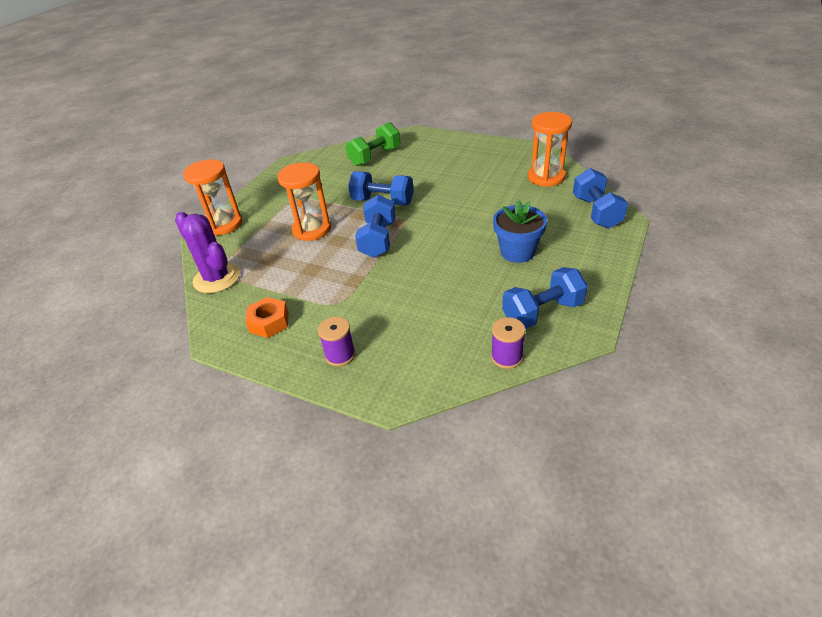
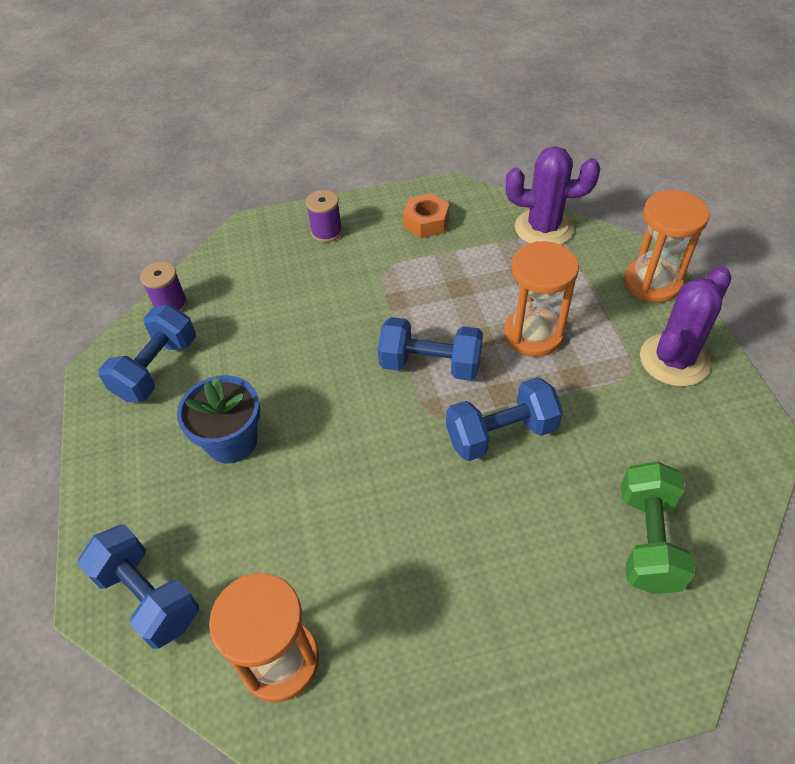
camera: 140 degrees right, 10 degrees up
(274, 194) = (674, 360): none -> purple cactus
(378, 239) = (430, 364): blue dumbbell -> blue dumbbell turned 45 degrees counterclockwise

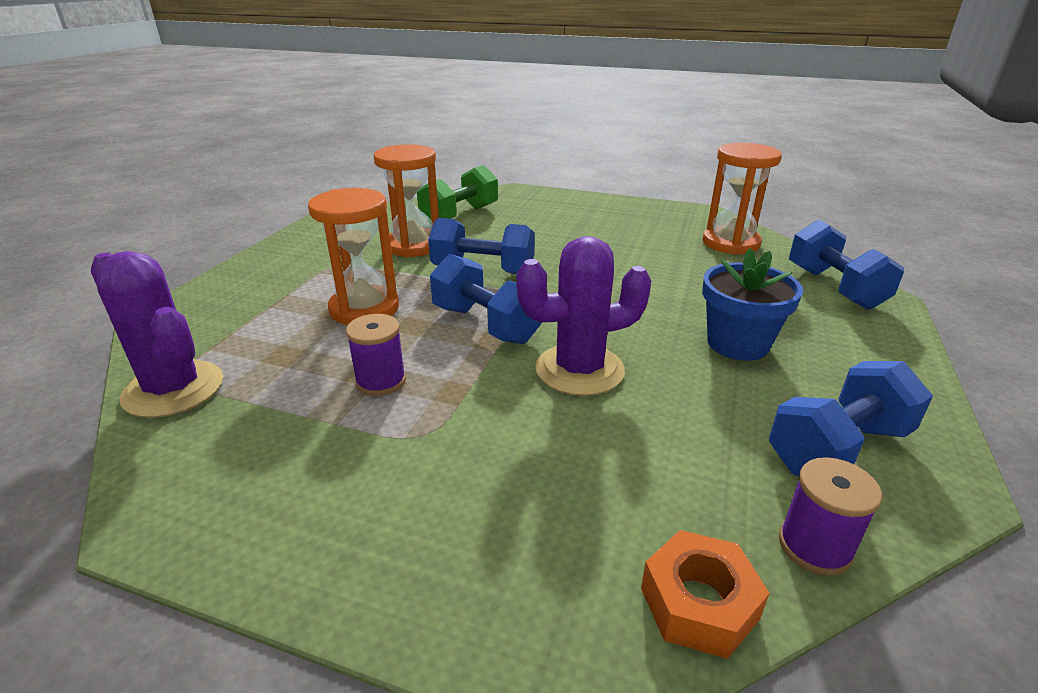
camera: 150 degrees left, 20 degrees down
(326, 232) = (442, 551): purple spool -> purple spool (381, 381)
(426, 222) = (277, 477): orange nut -> orange nut (698, 603)
(652, 282) = (203, 300): orange hourglass -> orange hourglass (413, 245)
(674, 360) = (298, 259): purple cactus -> purple cactus (579, 370)

